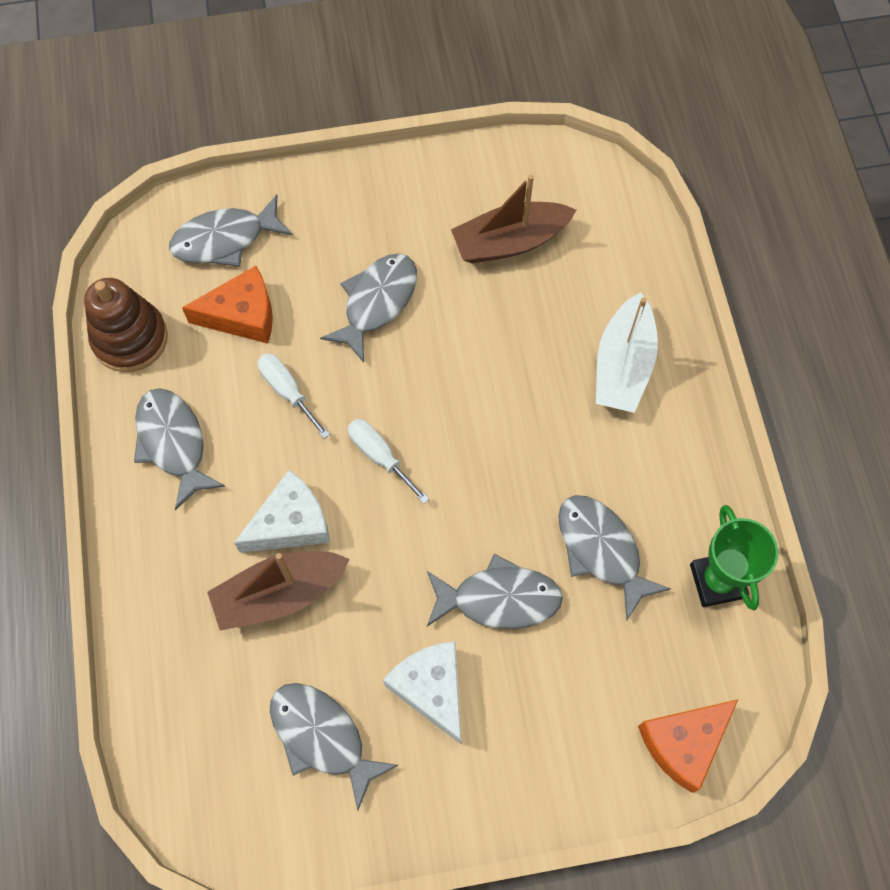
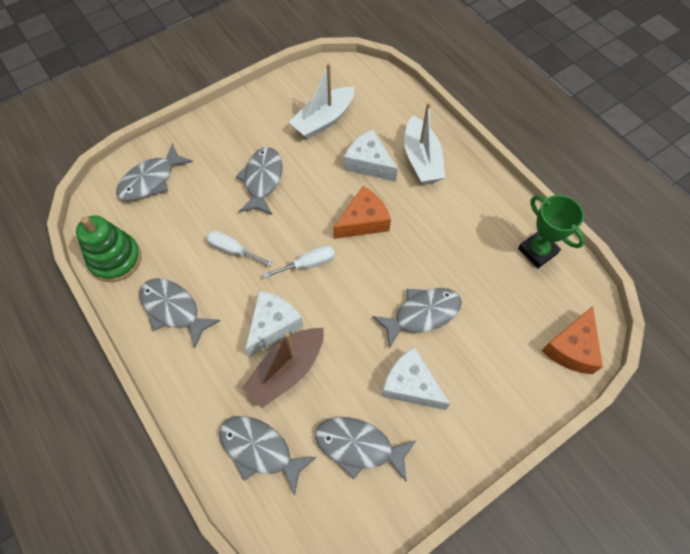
camera: 25 degrees left, 5 degrees down
(130, 338) = (115, 259): brown stacking toy -> green stacking toy
(242, 315) = (182, 218): orange cheese -> orange cheese (363, 221)
(380, 456) = (308, 264): white screwdriver -> white screwdriver turned 135 degrees clockwise
(510, 242) = (323, 120): brown boat -> white boat
(542, 339) = (369, 163): none -> white cheese
(601, 550) = (465, 262): grey fish -> grey fish (260, 450)

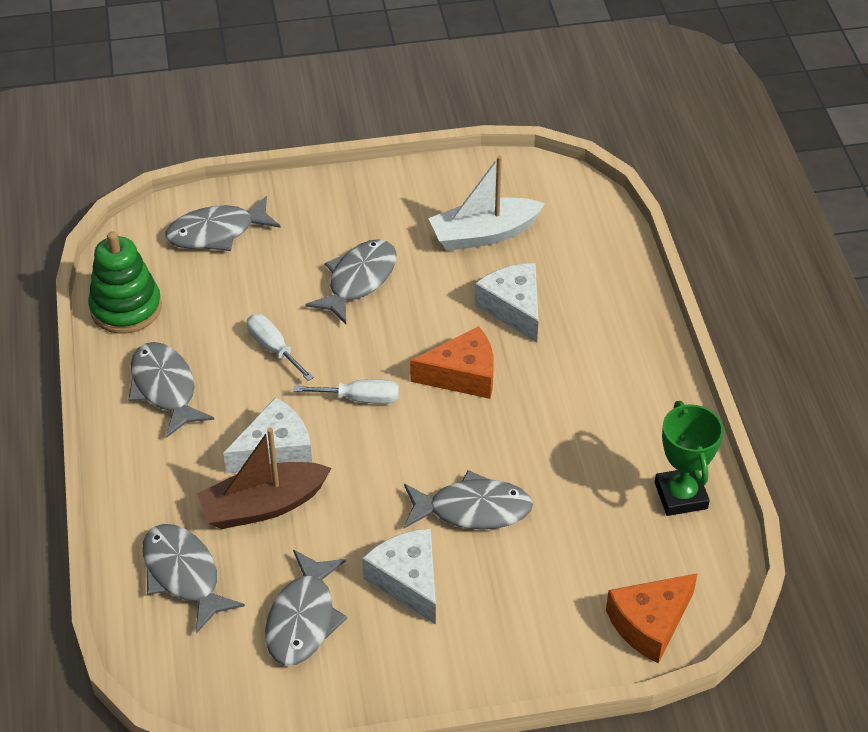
camera: 25 degrees right, 15 degrees down
(359, 446) = (303, 619): grey fish -> grey fish turned 120 degrees counterclockwise
(421, 159) = (590, 328): white boat -> none

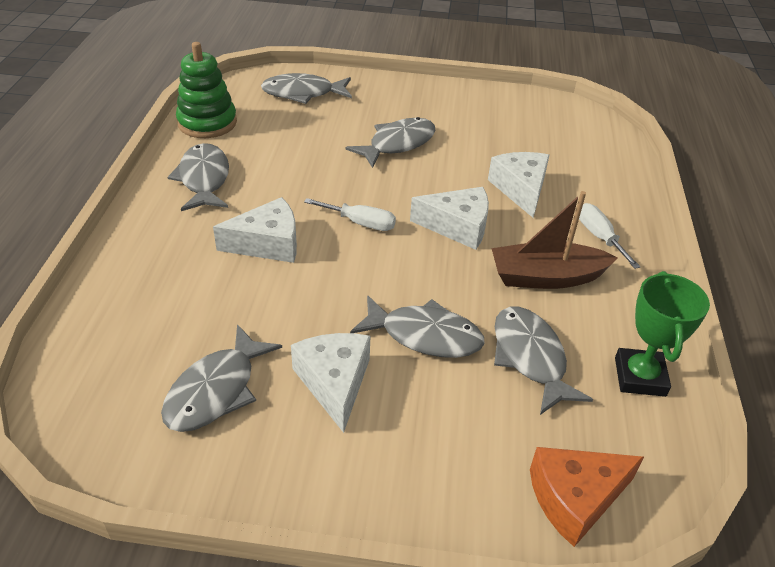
camera: 15 degrees right, 5 degrees down
(184, 575) = (131, 321): grey fish -> grey fish (530, 357)
(263, 506) = (234, 283): brown boat -> brown boat (546, 277)
(273, 348) = (306, 172): white screwdriver -> white screwdriver (599, 237)
(462, 375) = (457, 226): orange cheese -> white cheese
(483, 234) = (513, 136): white boat -> none

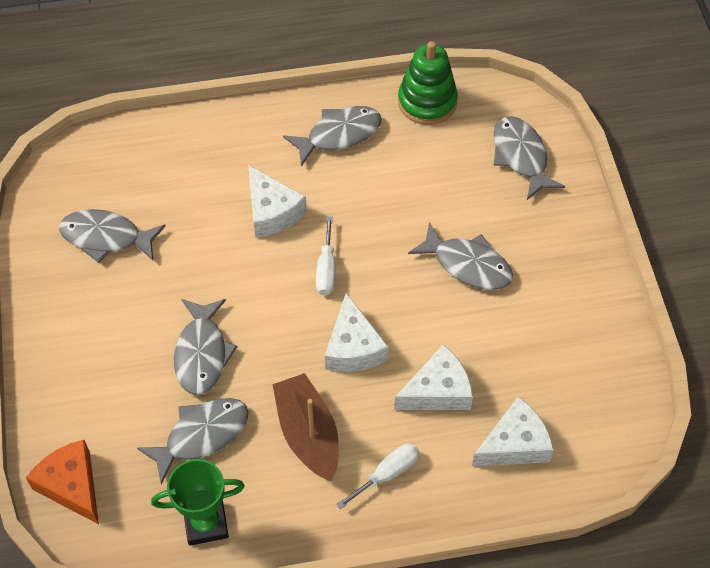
camera: 75 degrees right, 15 degrees up
(334, 383) = (134, 306): white cheese -> white cheese (514, 444)

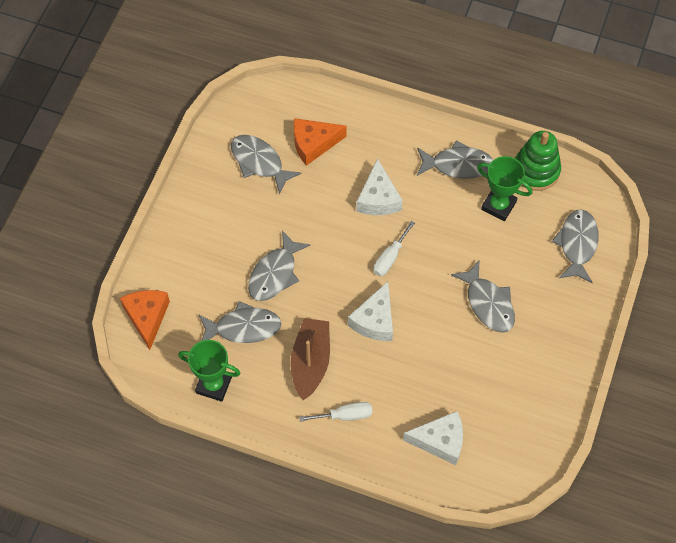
camera: 30 degrees right, 5 degrees up
(159, 187) = (313, 144): none -> orange cheese
(411, 156) = (498, 205): none -> green trophy
(438, 391) = (412, 379): white cheese -> none

